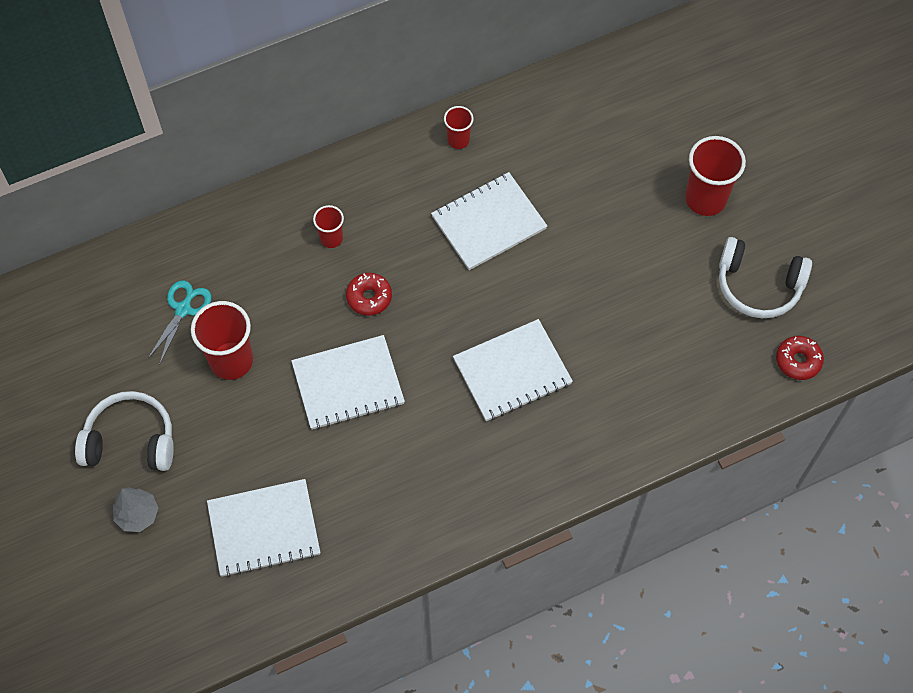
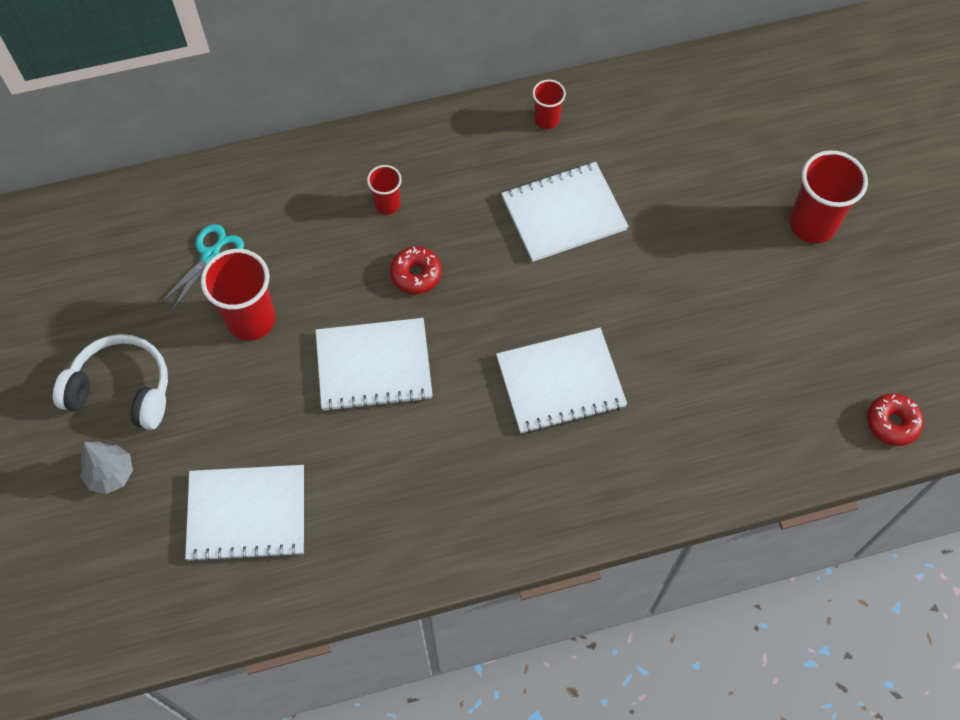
camera: 10 degrees right, 0 degrees up
(758, 285) = (858, 330): white headphones -> none

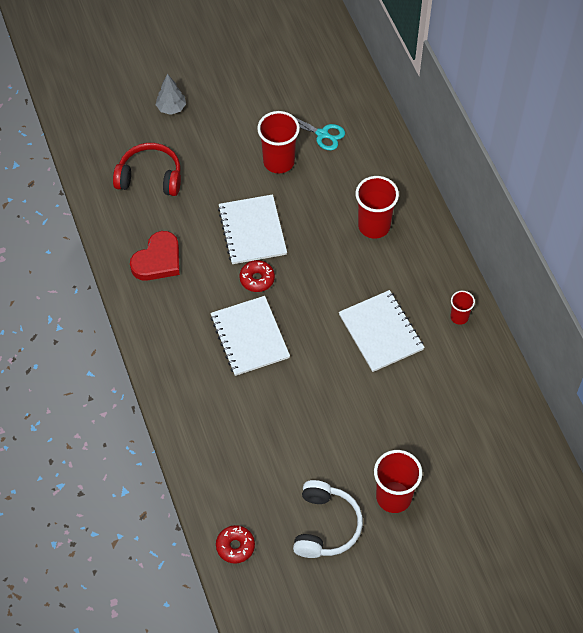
camera: 85 degrees right, 5 degrees down
(122, 389) = (225, 104): white headphones -> white headphones (325, 526)
(247, 514) = (150, 177): white notebook -> red headphones
(387, 204) = (374, 226): red cup -> red cup, size x1.84
(411, 508) = (158, 260): none -> red heart
(416, 274) = (321, 248): red donut -> red donut (257, 279)

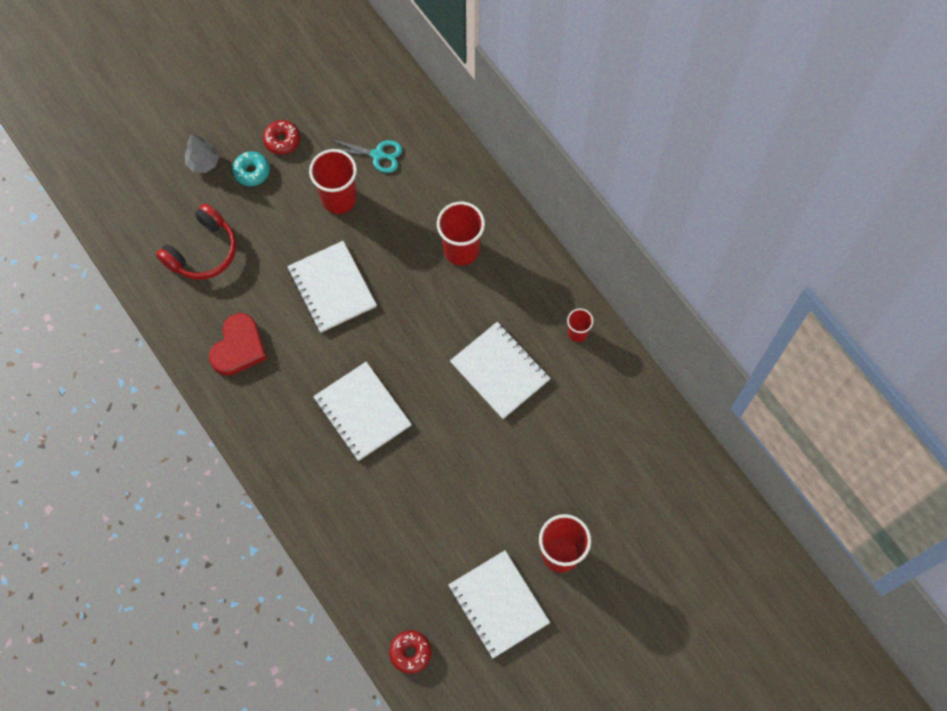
camera: 15 degrees left, 10 degrees up
(150, 177) = (203, 251): red headphones -> red headphones turned 135 degrees clockwise
(210, 124) = (252, 171): none -> turquoise donut
(257, 279) = (352, 343): red donut -> red donut (282, 140)
(325, 526) = (498, 604): white headphones -> white notebook

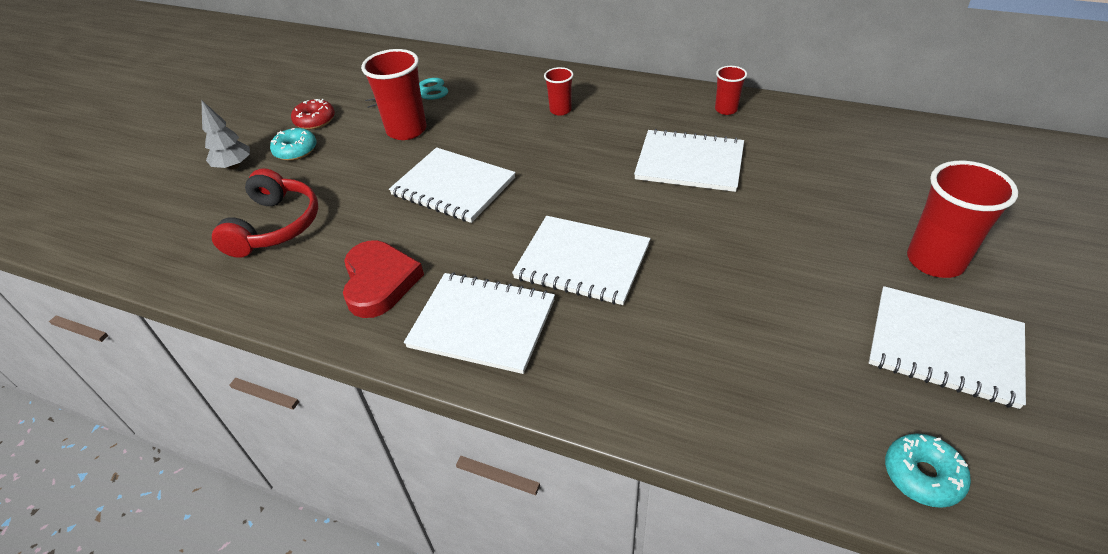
camera: 30 degrees left, 25 degrees down
(275, 420) = (482, 324): none -> white notebook
(410, 652) = (922, 475): red donut -> turquoise donut
(461, 250) = (560, 110): red cup -> red cup, size x0.54

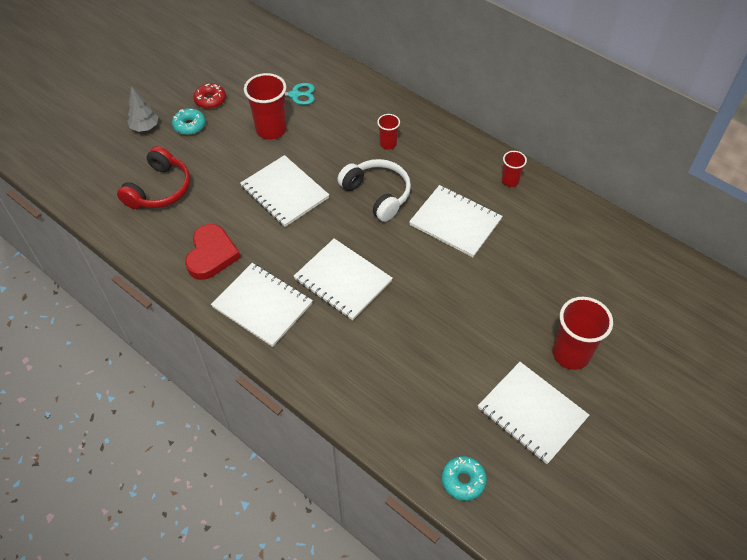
camera: 15 degrees right, 10 degrees up
(575, 160) = (377, 194): none -> white headphones

